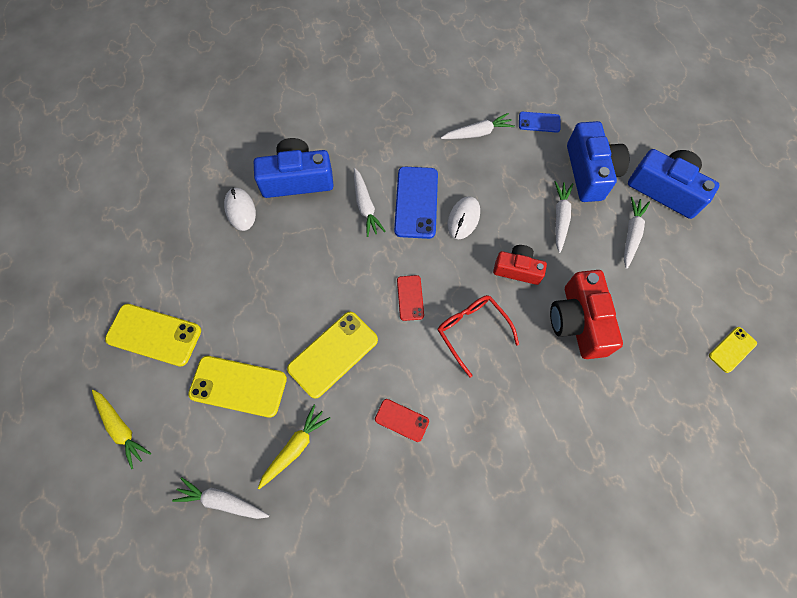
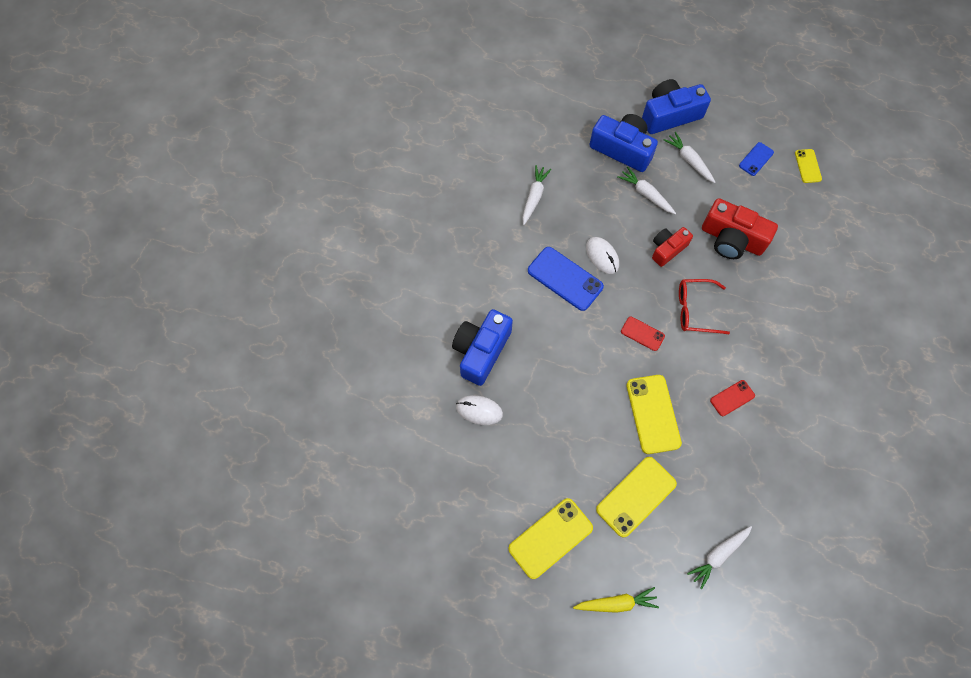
camera: 55 degrees left, 0 degrees up
(295, 447) = (709, 482): yellow carrot -> none
(365, 206) = (542, 316): white carrot -> none
(539, 122) = (555, 150): blue phone -> blue phone (756, 159)

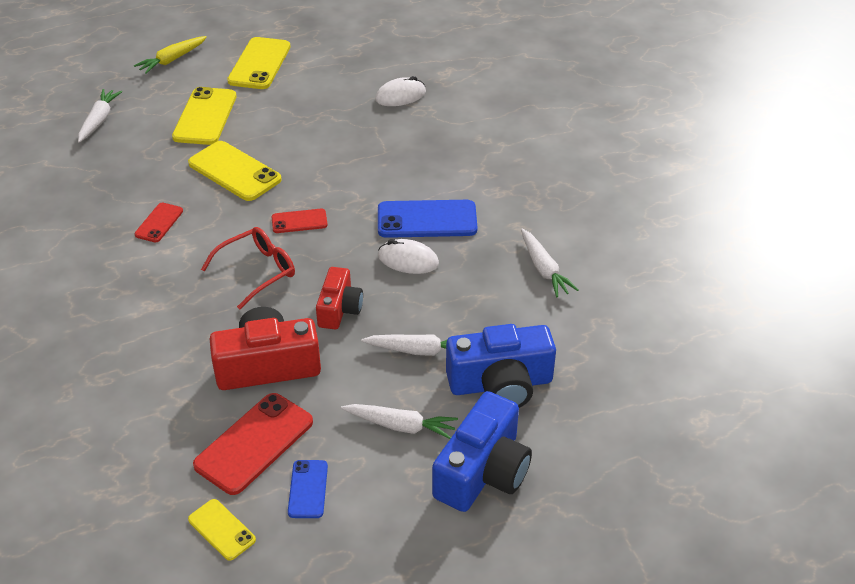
camera: 140 degrees right, 25 degrees down
(481, 351) = (445, 129): blue camera -> none
(767, 198) = (254, 443): none -> red phone

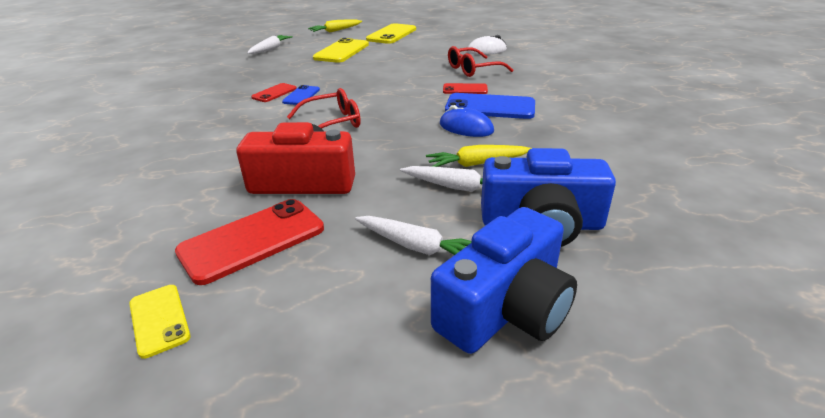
camera: 15 degrees right, 10 degrees down
(234, 171) = (346, 74): yellow phone -> none
(299, 221) = (382, 100): red phone -> red phone (465, 89)
(308, 489) = (283, 293): blue phone -> blue phone (301, 96)
(339, 309) = (391, 151): red camera -> none
(392, 144) = (473, 69): none -> red glasses
(408, 260) = (466, 128): white mouse -> blue mouse
(431, 315) = (477, 164): none -> yellow carrot
(544, 269) = (597, 144): white carrot -> none

